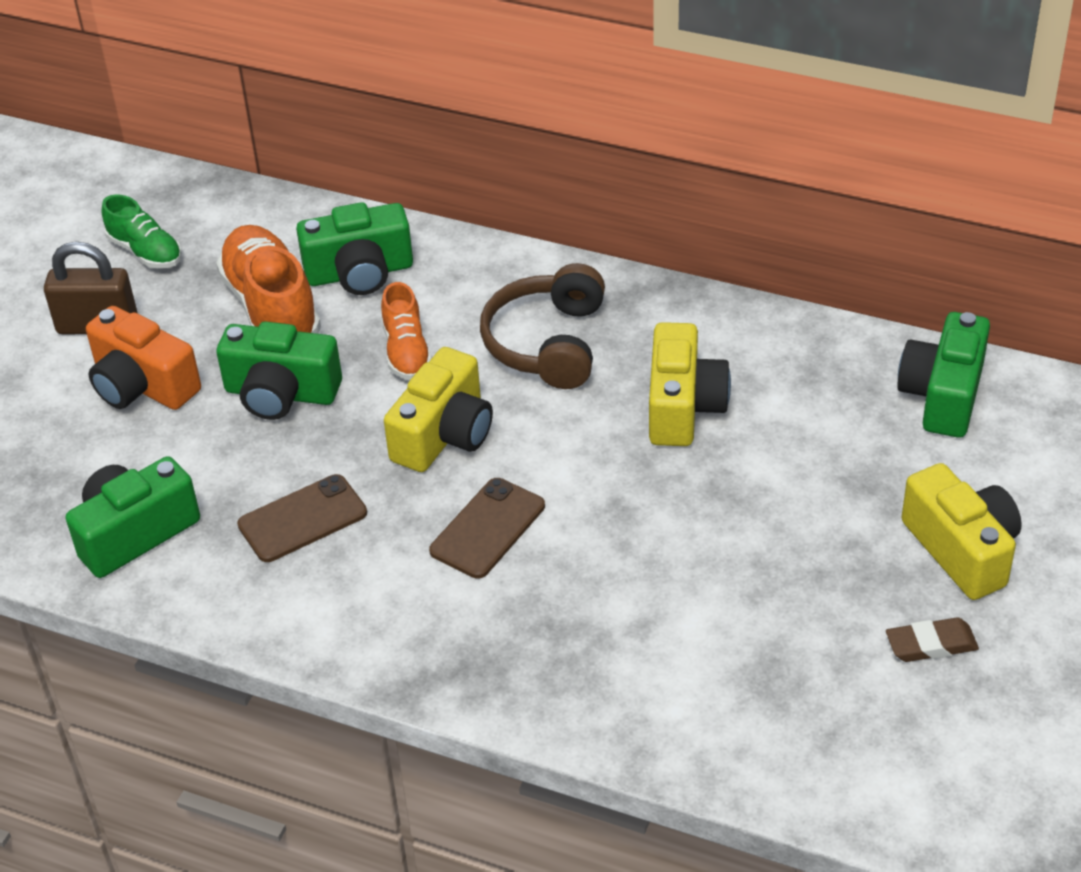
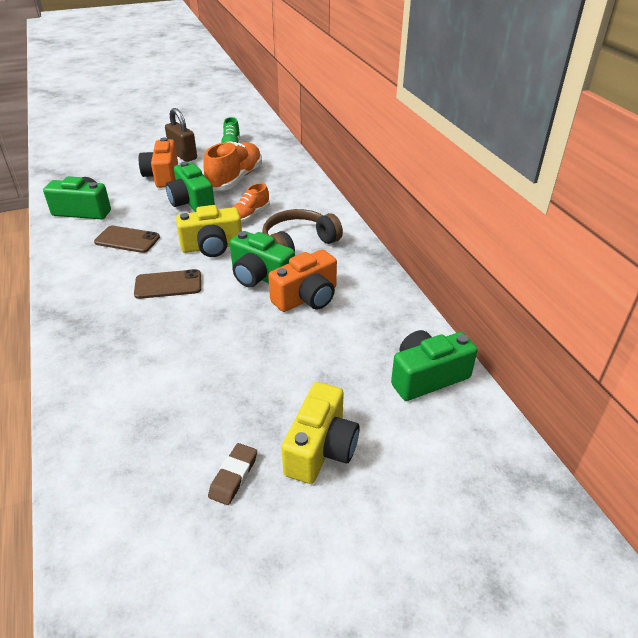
camera: 45 degrees right, 5 degrees down
(360, 273) = (278, 186): green camera -> green camera (260, 276)
(683, 407) = (307, 298): yellow camera -> orange camera
(931, 644) = (233, 476): brown eraser -> brown eraser turned 75 degrees clockwise

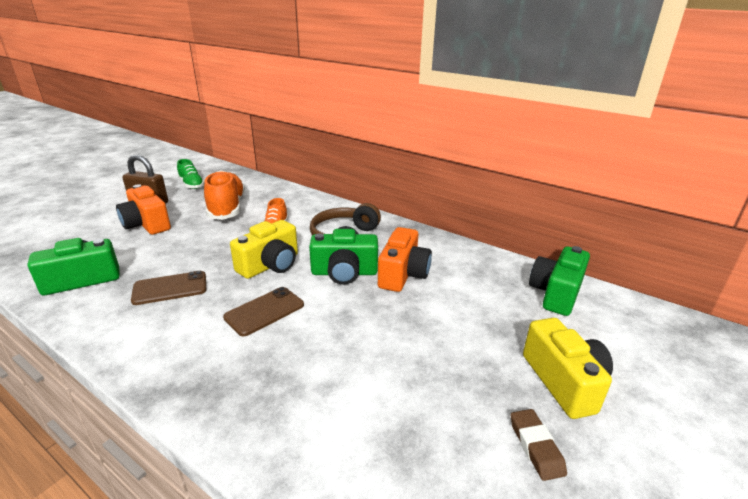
camera: 35 degrees left, 10 degrees down
(191, 202) = (205, 237): green camera -> none

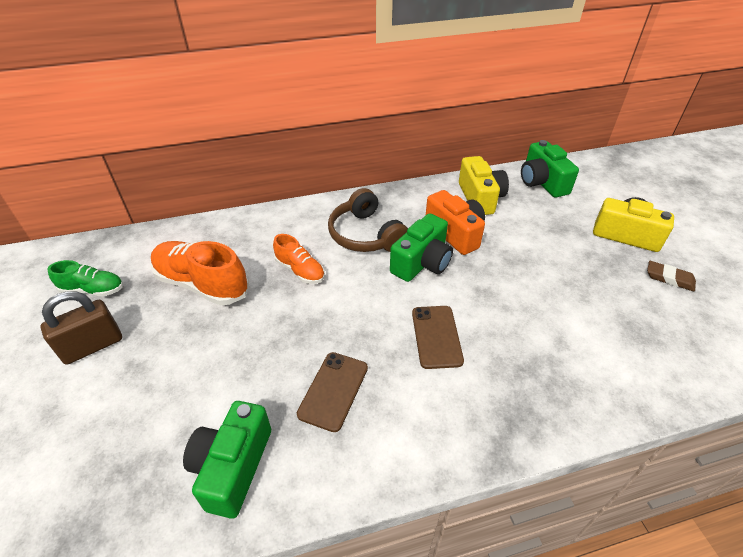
camera: 50 degrees left, 15 degrees up
(146, 224) = (155, 366): orange camera -> none
(270, 265) = (363, 301): yellow camera -> yellow camera (480, 198)

